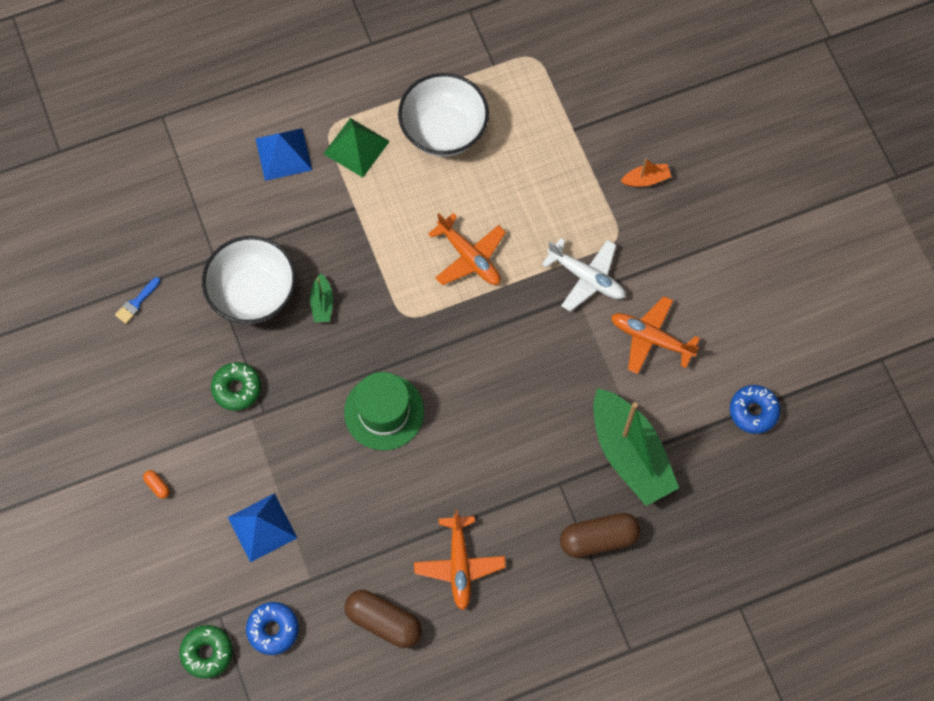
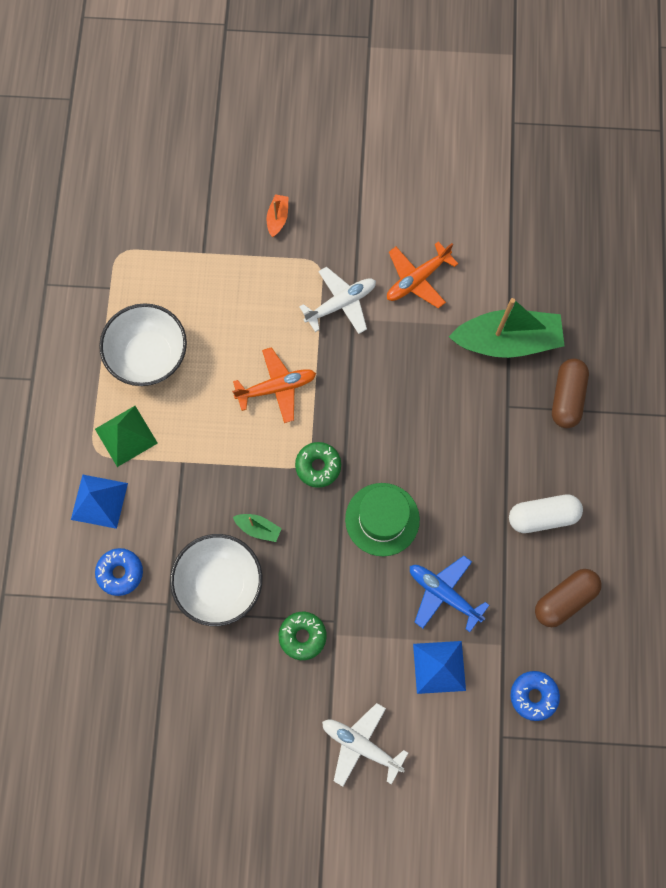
camera: 65 degrees left, 5 degrees up
(136, 302) = (177, 693): blue brush -> none
(157, 486) = (360, 744): orange capsule -> white plane
(207, 653) = (530, 762): green donut -> green donut (318, 466)
(336, 501) = (443, 593): none -> blue plane
(459, 565) = (542, 516): orange plane -> white capsule
(753, 411) = (513, 233): blue donut -> blue donut (120, 572)

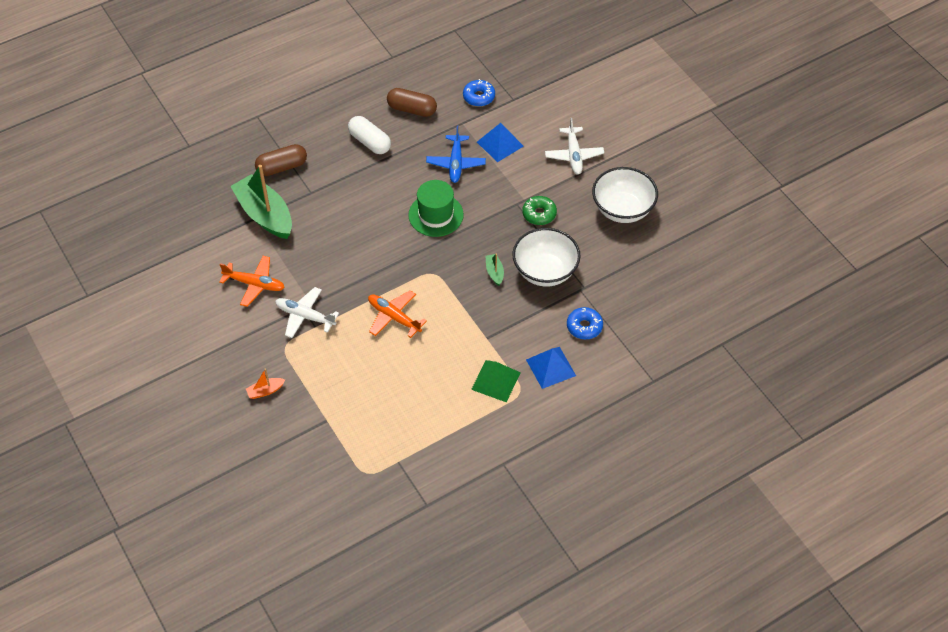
camera: 125 degrees left, 20 degrees down
(149, 356) = (430, 403): white bowl -> white bowl (622, 209)
(318, 466) = (429, 265): green donut -> none

